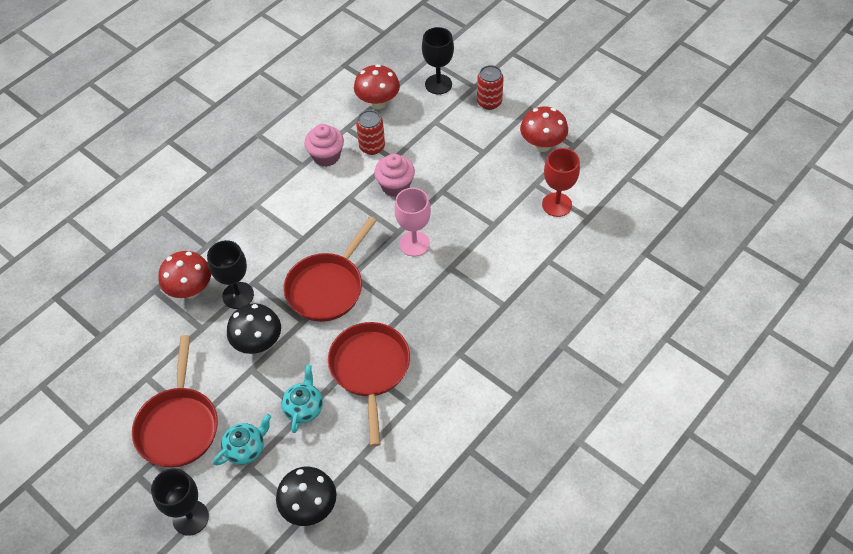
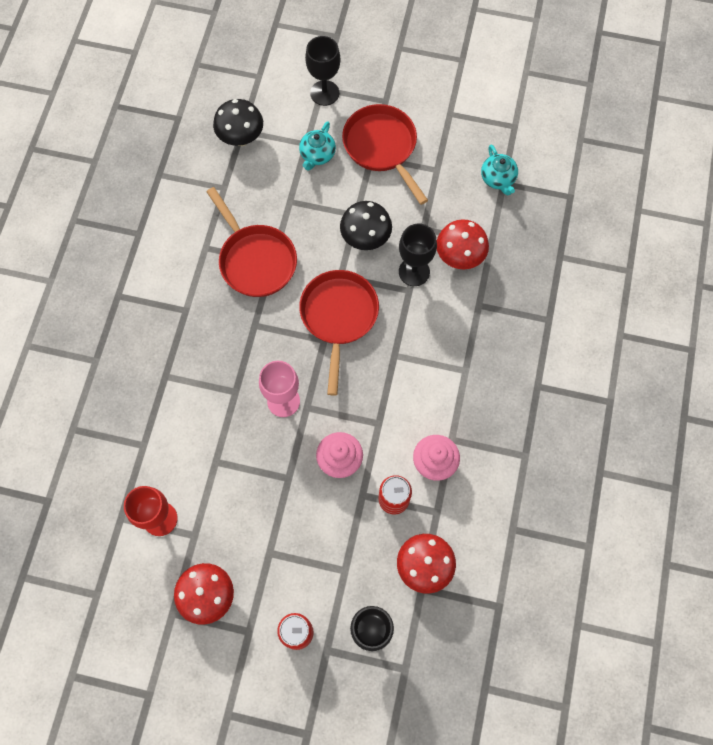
camera: 150 degrees right, 15 degrees up
(304, 407) = (292, 205): turquoise teapot -> turquoise teapot (498, 179)

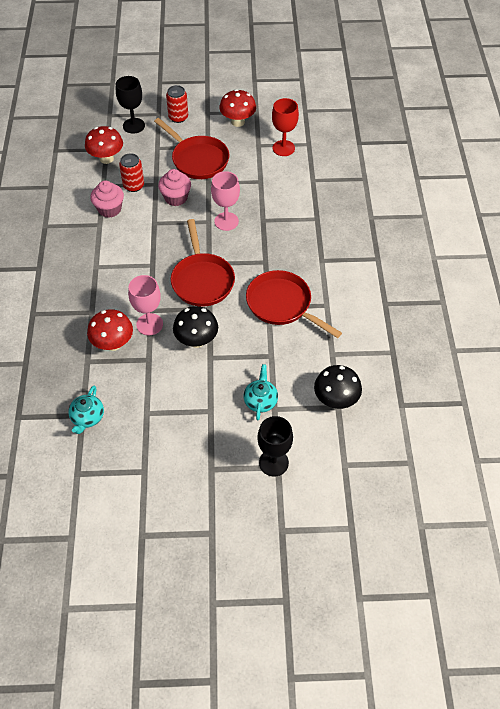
camera: 165 degrees right, 15 degrees down
(382, 147) = (202, 422): red pan -> red pan (198, 159)
(414, 272) = (149, 324): black goblet -> pink goblet
(498, 179) = (87, 417): turquoise teapot -> turquoise teapot turned 135 degrees counterclockwise

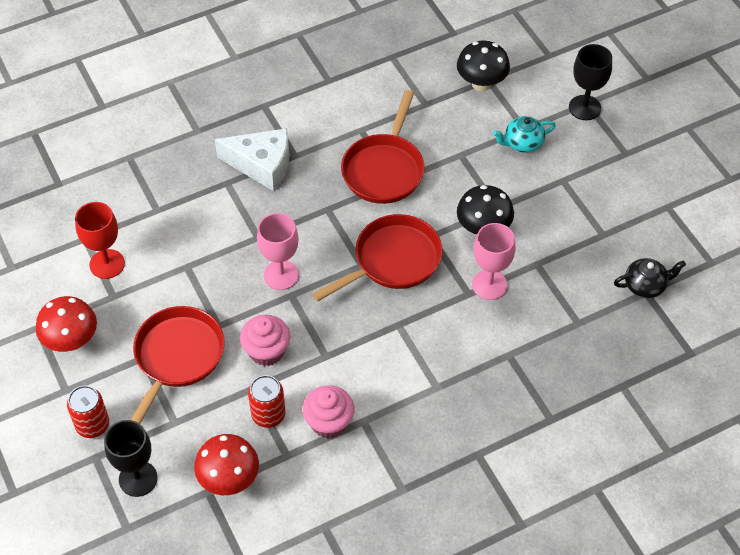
camera: 115 degrees left, 0 degrees up
(87, 417) = (645, 285): turquoise teapot -> black teapot
(113, 344) = (539, 308): red mushroom -> none
(322, 240) = (262, 165): none -> white cheese

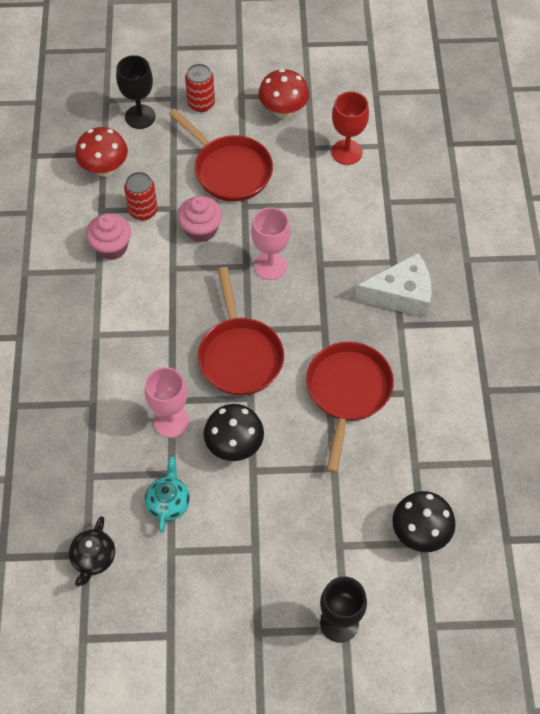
camera: 115 degrees right, 5 degrees up
(262, 165) = (401, 295): white cheese -> white cheese turned 135 degrees counterclockwise
(384, 169) = (347, 392): red pan -> red pan turned 60 degrees clockwise
(522, 143) = (321, 534): turquoise teapot -> turquoise teapot (168, 502)

